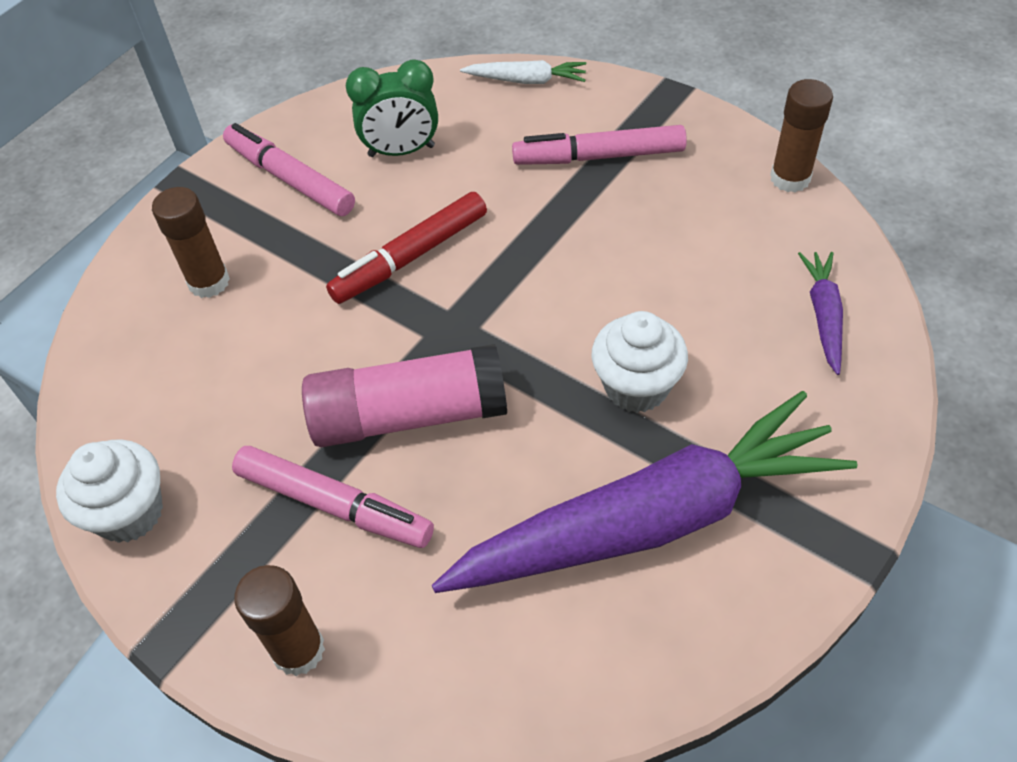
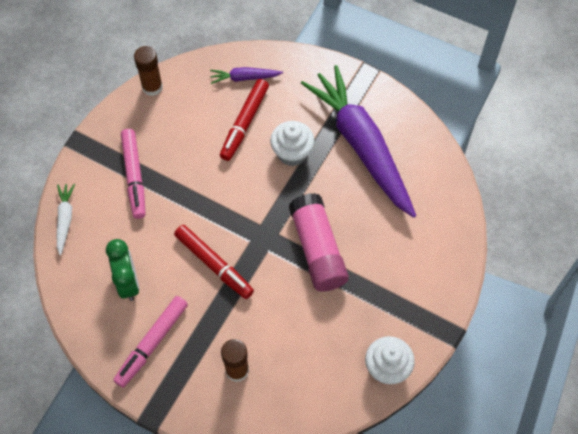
camera: 100 degrees left, 10 degrees up
(298, 650) = (441, 275): brown glue stick -> none
(334, 505) = (370, 274): pink marker -> none
(710, 311) = (244, 123): none -> red marker

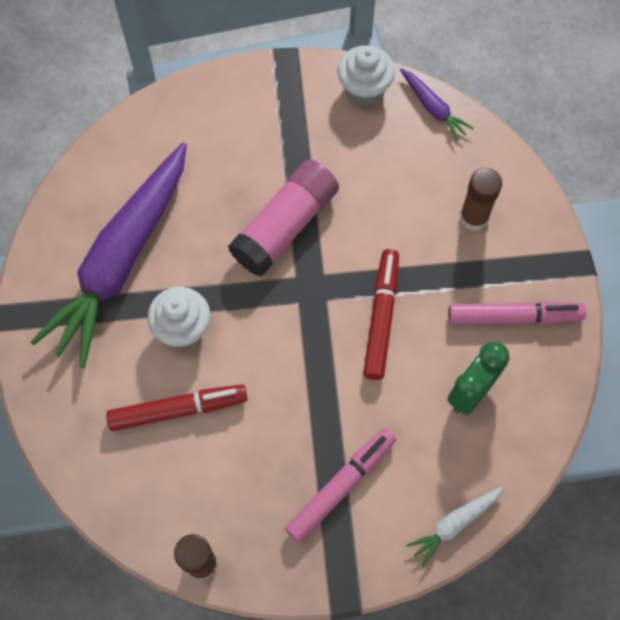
camera: 125 degrees left, 5 degrees up
(245, 78) = (111, 455): purple carrot -> purple carrot (433, 108)

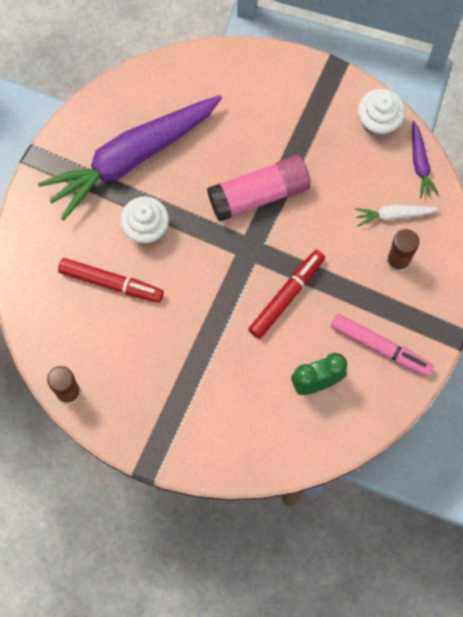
camera: 30 degrees right, 5 degrees up
(341, 486) = (189, 395): pink marker -> none
(454, 524) = (249, 463): white carrot -> white carrot (394, 215)

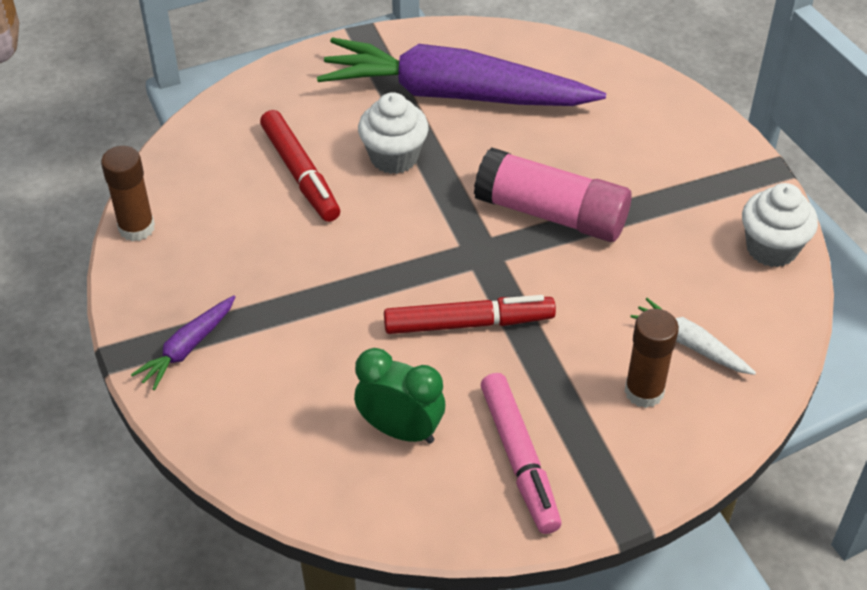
camera: 45 degrees right, 25 degrees down
(420, 163) = (782, 320): purple carrot -> purple carrot (188, 348)

